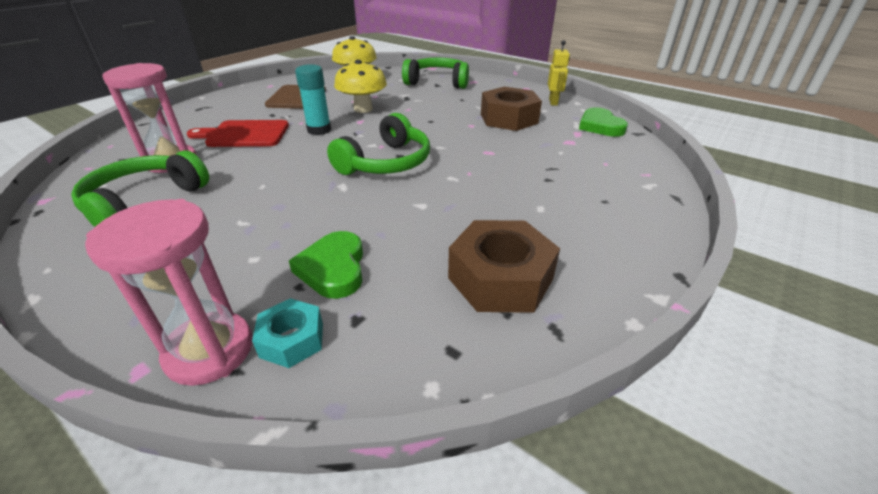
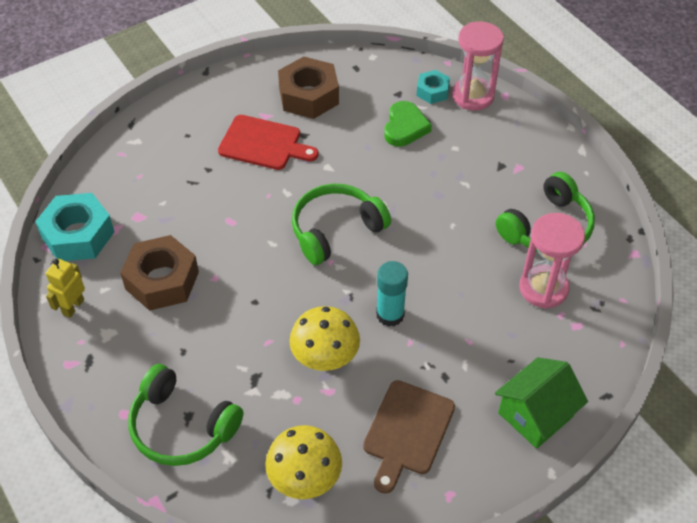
camera: 160 degrees left, 15 degrees up
(205, 111) = (535, 414): none -> green house
(244, 134) = (475, 328): red cutting board -> red cutting board (263, 143)
(600, 126) = (78, 235): green heart -> turquoise nut

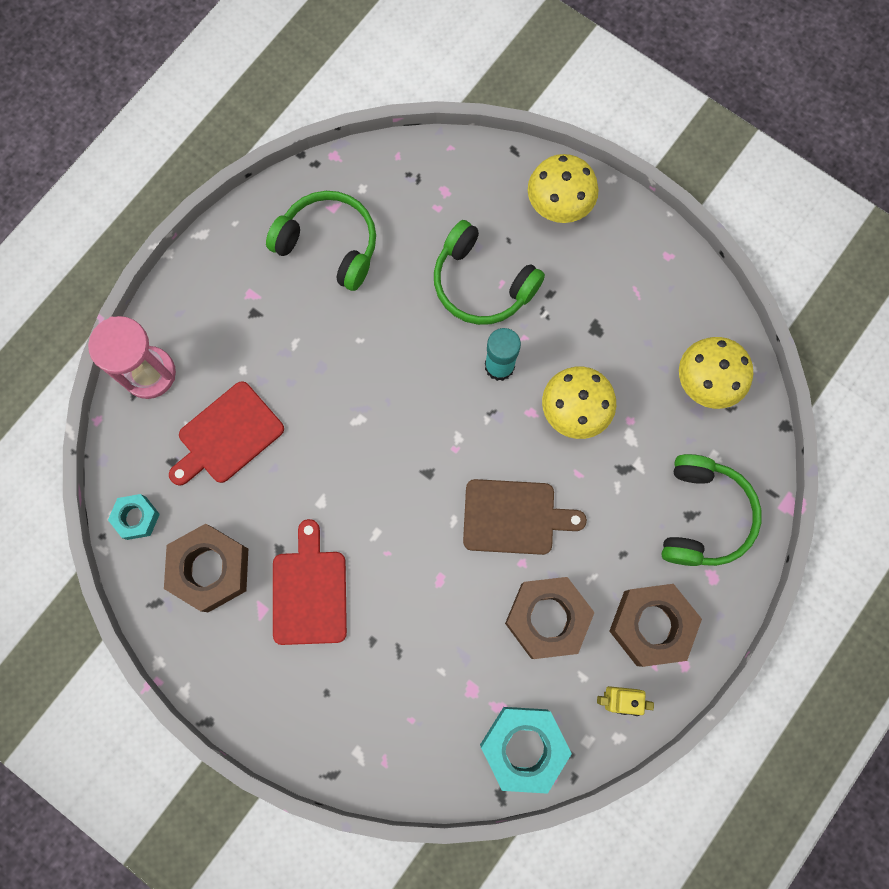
camera: 110 degrees left, 25 degrees up
(114, 351) = (651, 625): none -> brown nut
(335, 230) = (410, 459): green headphones -> green headphones (482, 284)
(405, 127) = (227, 435): green heart -> red cutting board
(407, 431) = (622, 309): brown cutting board -> brown cutting board (514, 517)
(432, 91) = (155, 422): turquoise nut -> turquoise nut (136, 518)
(535, 414) = (559, 205): green house -> yellow mushroom
(543, 288) = (411, 230): pink hourglass -> none

